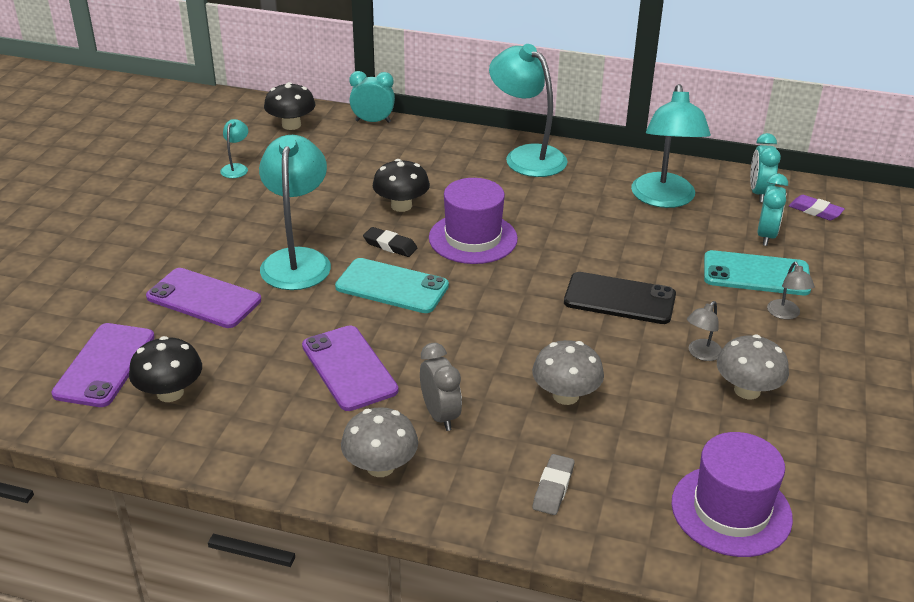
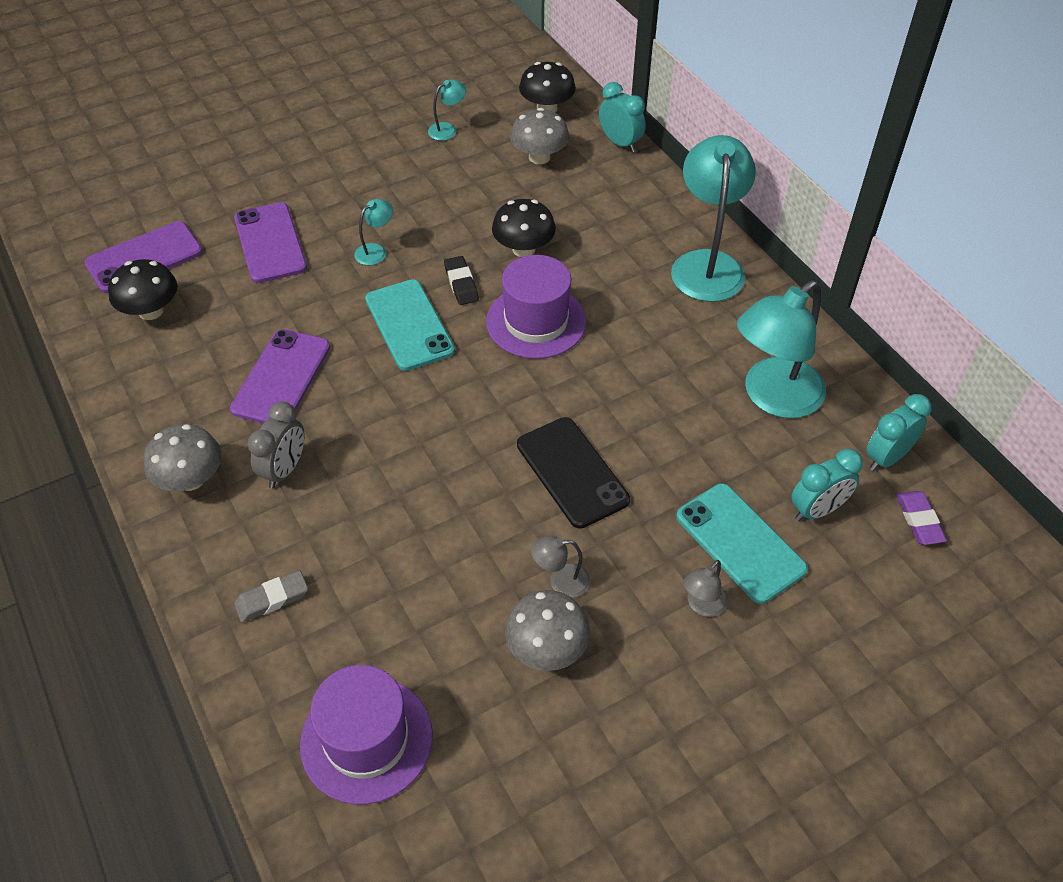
camera: 45 degrees right, 15 degrees up
(297, 260) = (376, 251): turquoise lamp -> turquoise lamp, size x0.44
(565, 395) = (395, 528): grey mushroom -> grey mushroom (539, 157)

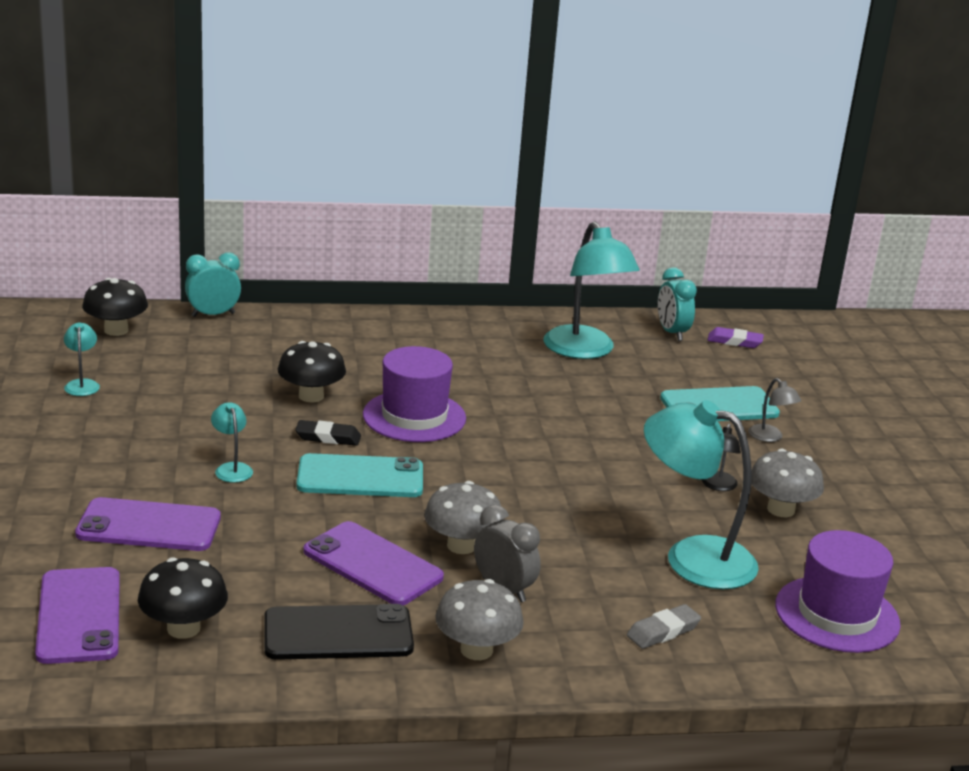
camera: 70 degrees left, 25 degrees down
(272, 599) = (663, 631): grey eraser -> grey eraser turned 60 degrees clockwise
(539, 157) = (186, 354): grey mushroom -> grey mushroom (461, 545)
(561, 581) = (718, 486): grey lamp -> black lamp
(572, 472) = (606, 450): black phone -> black phone (338, 633)
(707, 264) = (413, 328): turquoise lamp -> turquoise lamp (692, 557)
(817, 510) = (705, 370): turquoise clock -> none

